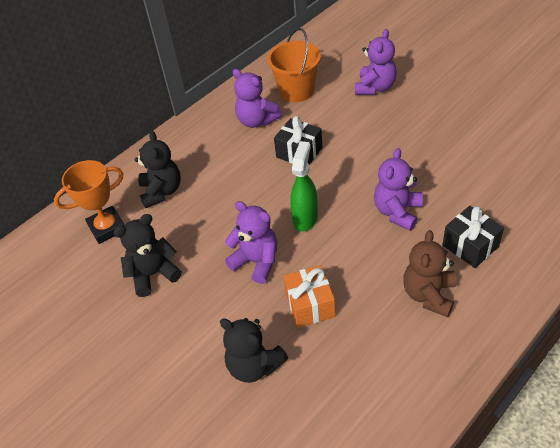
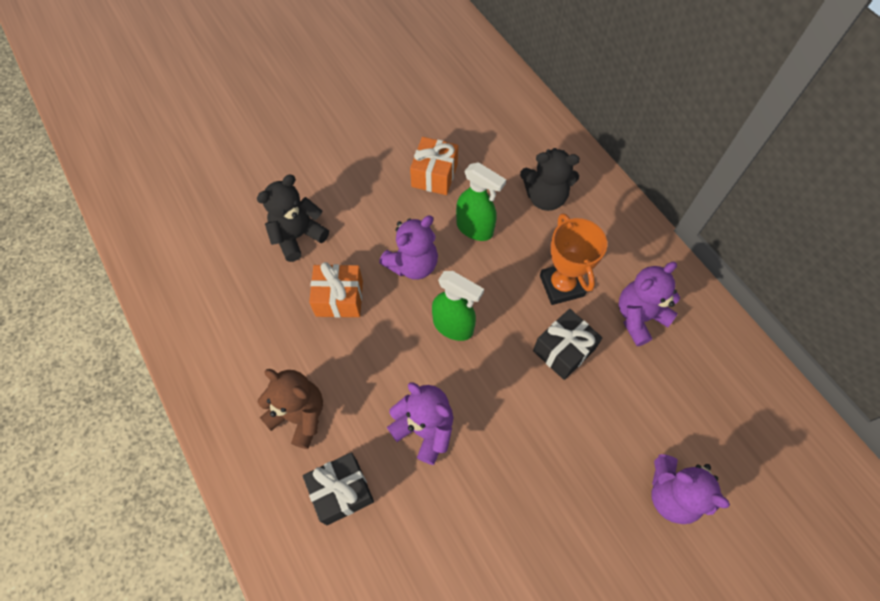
camera: 100 degrees right, 15 degrees up
(107, 228) = (510, 145): orange trophy -> orange trophy (561, 285)
(153, 274) = (434, 175): black teddy bear -> orange gift
(206, 229) = (475, 229): none -> green spray bottle
(296, 91) = (690, 382): orange bucket -> none

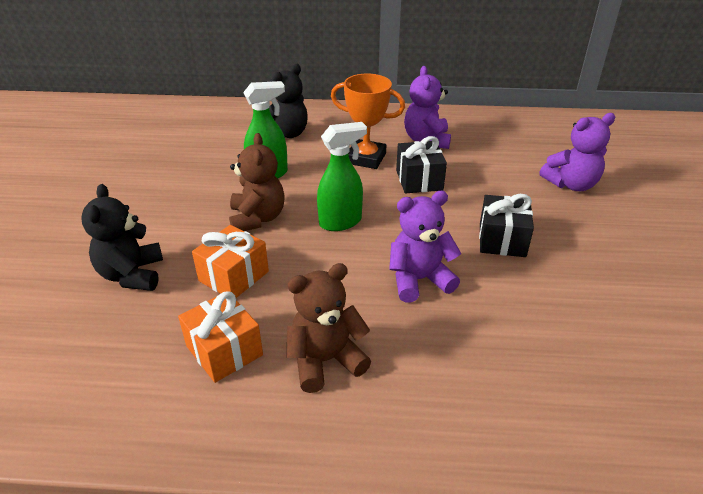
camera: 55 degrees left, 25 degrees down
(342, 491) = (435, 364): black gift -> black gift (502, 240)
(412, 264) = (257, 218): purple teddy bear -> brown teddy bear
(434, 175) = (192, 172): orange gift -> orange gift (224, 350)

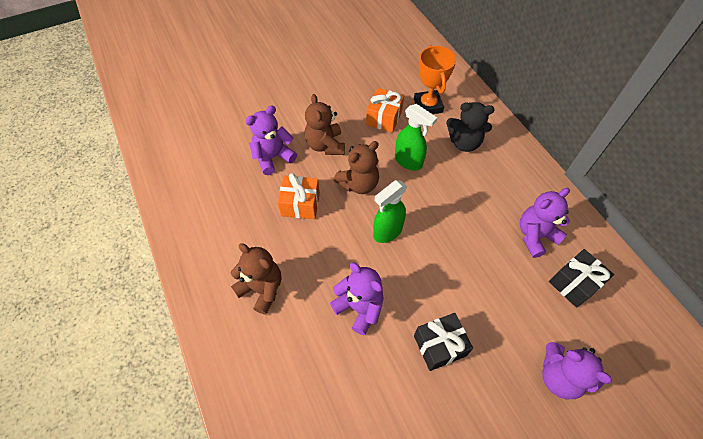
camera: 60 degrees right, 20 degrees up
(132, 275) = (273, 157): black teddy bear -> purple teddy bear
(172, 223) = (325, 145): none -> brown teddy bear
(224, 350) = (243, 235): orange gift -> orange gift (384, 118)
(341, 222) = (387, 232): green spray bottle -> green spray bottle turned 105 degrees clockwise
(366, 158) = (474, 208): orange trophy -> orange trophy (428, 106)
(419, 180) = (473, 256): black gift -> black gift (574, 283)

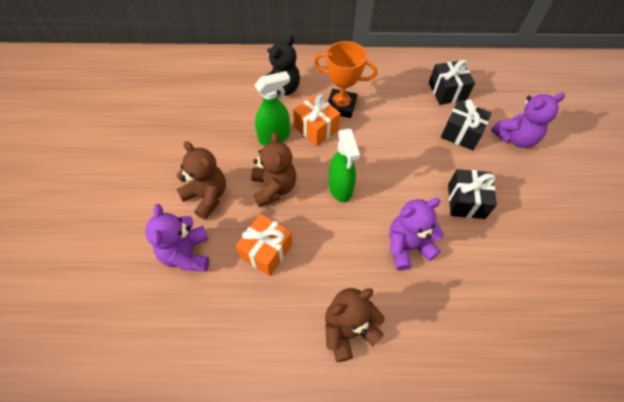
camera: 65 degrees left, 0 degrees up
(325, 145) = (206, 196): brown teddy bear -> brown teddy bear turned 150 degrees counterclockwise
(384, 118) = (210, 132): orange gift -> orange gift (316, 128)
(428, 106) = (221, 93): orange trophy -> orange trophy (341, 106)
(524, 315) = (461, 133): none -> black gift
(535, 236) = (397, 91): purple teddy bear -> none

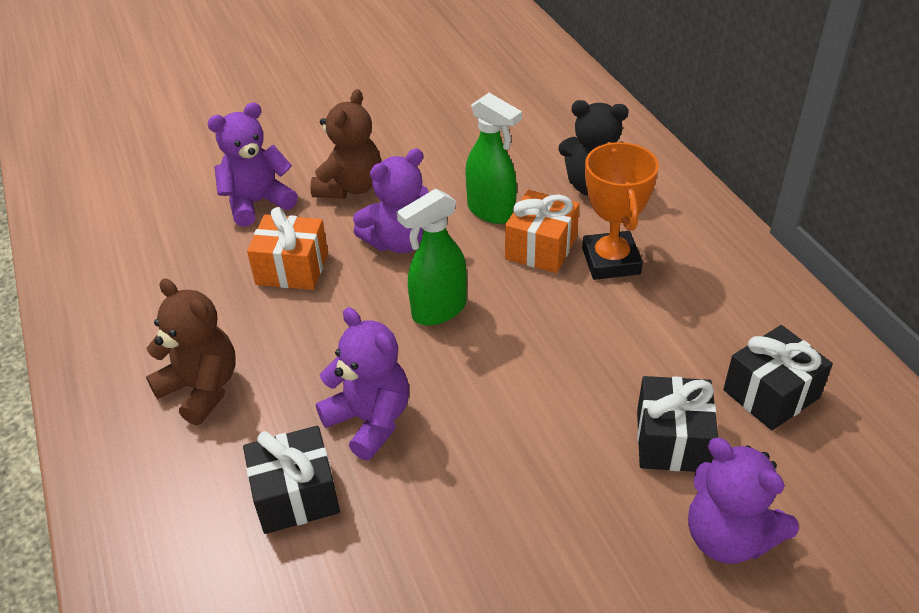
camera: 70 degrees right, 15 degrees down
(274, 188) = (399, 241): brown teddy bear -> purple teddy bear
(466, 201) = (507, 482): black gift -> black gift (296, 495)

